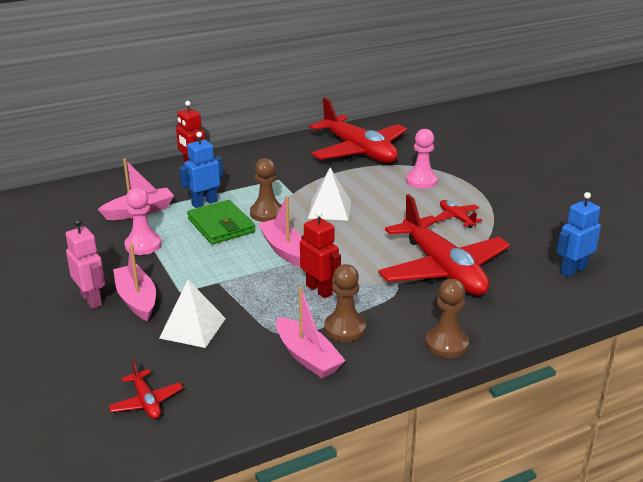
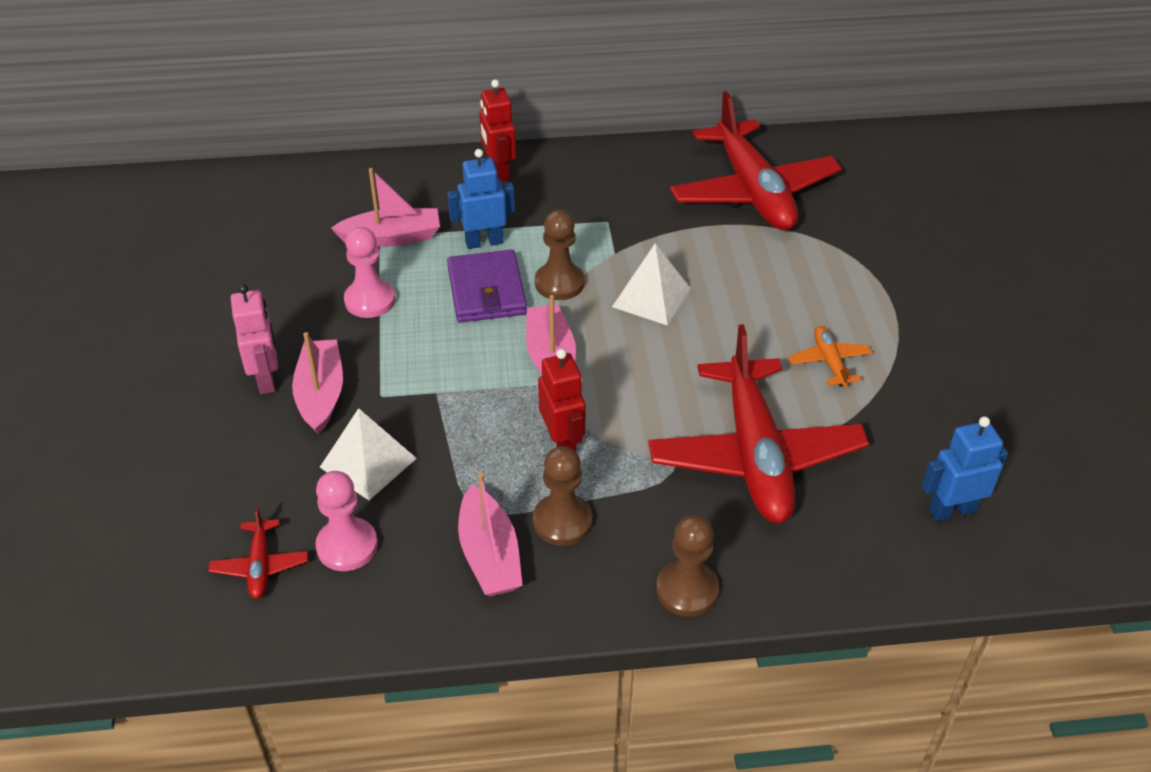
camera: 20 degrees right, 15 degrees up
(221, 226) = (486, 291): green wallet -> purple wallet
(421, 181) = (816, 275): pink pawn -> pink pawn (347, 546)
(456, 218) = (829, 362): red plane -> orange plane

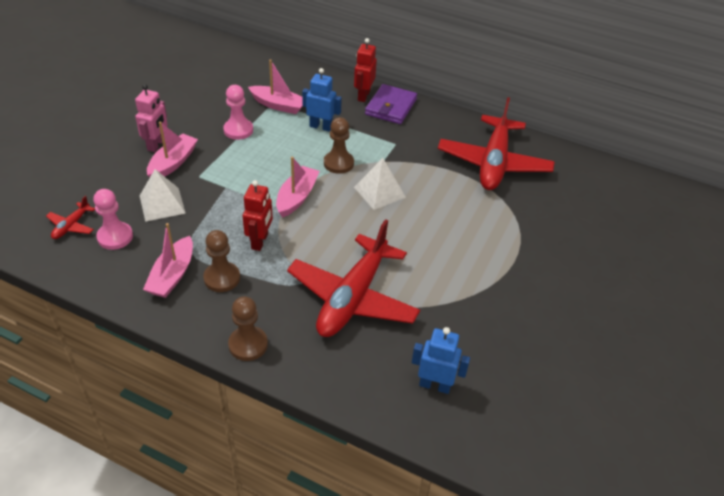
camera: 30 degrees right, 0 degrees up
(486, 291) = (298, 151): purple wallet -> purple wallet (391, 107)
(829, 362) = (445, 271): orange plane -> none

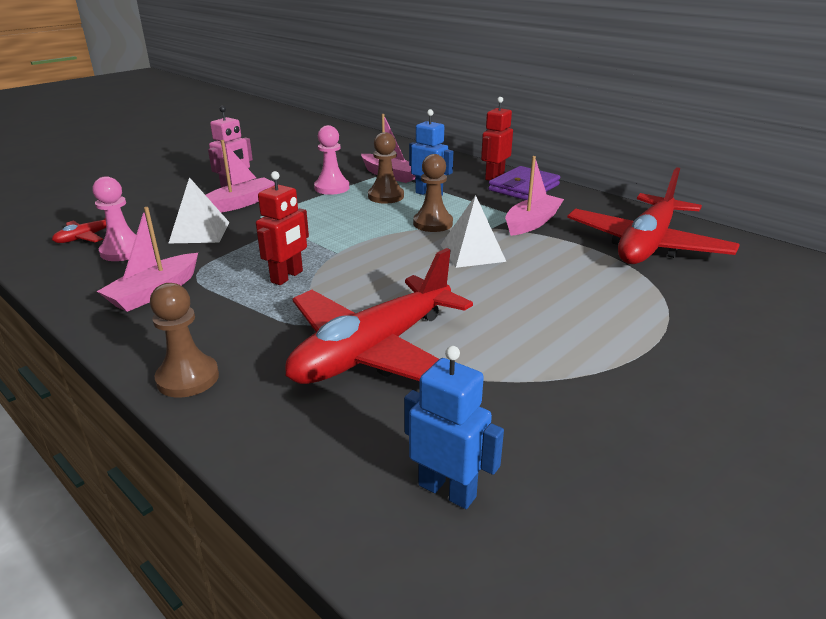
camera: 20 degrees right, 15 degrees down
(222, 278) = (212, 304): brown pawn -> brown pawn (386, 196)
(297, 197) = (361, 245): pink boat -> pink boat (531, 223)

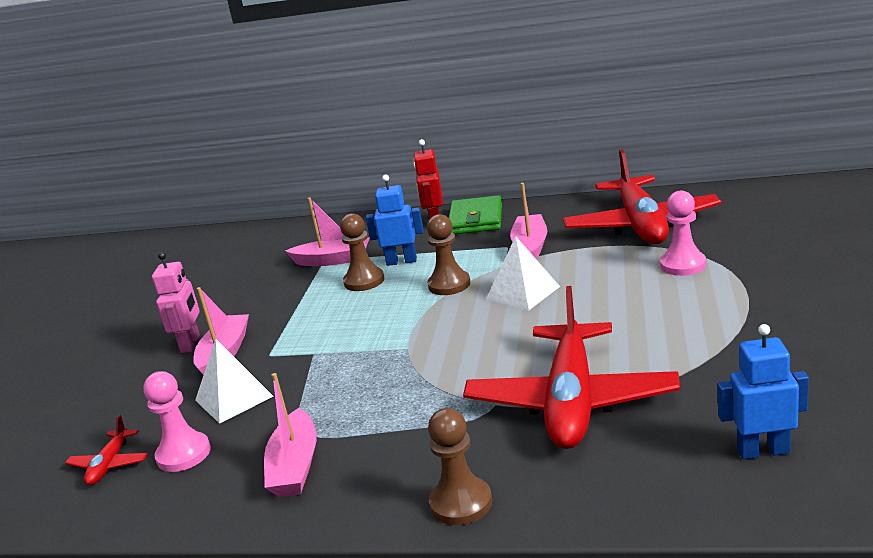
camera: 30 degrees left, 5 degrees down
(287, 277) = (399, 389): red robot -> none
(332, 188) = (295, 297): pink pawn -> pink pawn (683, 265)
(524, 187) = (476, 219): purple wallet -> green wallet

